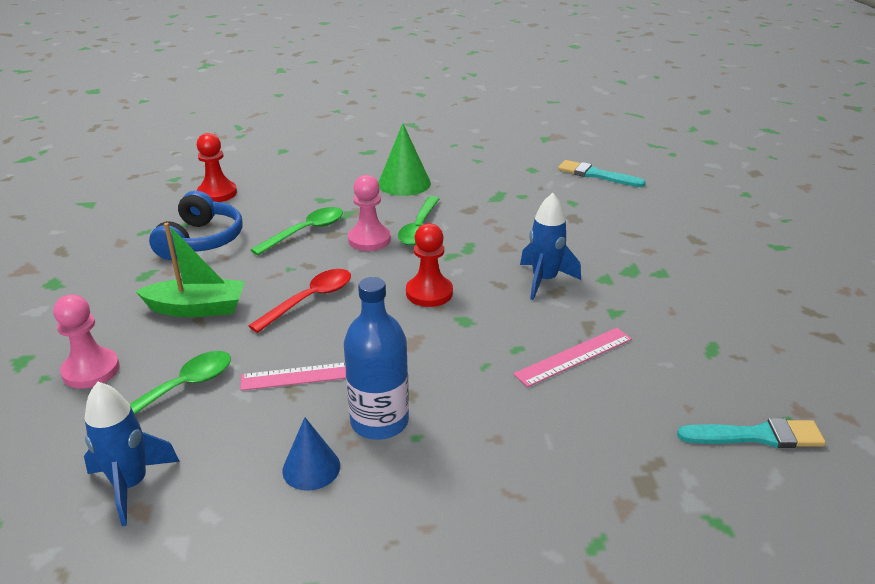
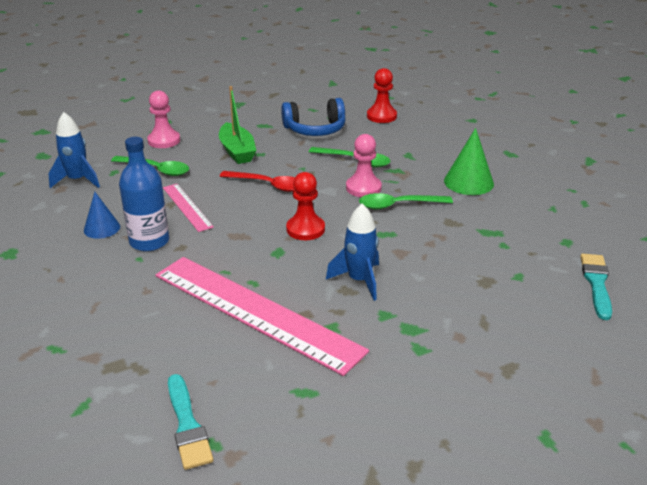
camera: 70 degrees right, 0 degrees up
(574, 356) = (255, 312): pink ruler -> pink ruler, size x2.13

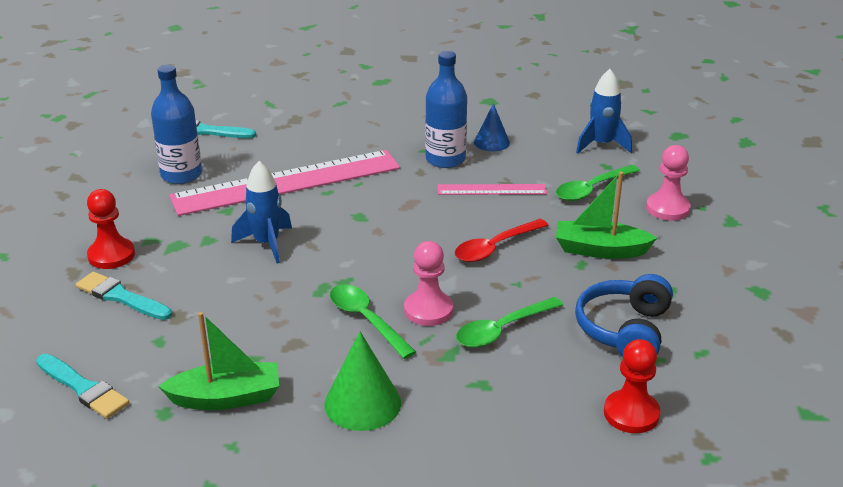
camera: 120 degrees right, 0 degrees up
(297, 391) = (181, 175): none -> blue bottle
(305, 229) = (381, 243): red pawn -> red pawn (111, 255)
(398, 205) = (366, 320): green spoon -> green spoon turned 60 degrees counterclockwise
(502, 321) = (121, 297): none -> turquoise brush
(525, 225) = (226, 398): none -> green boat

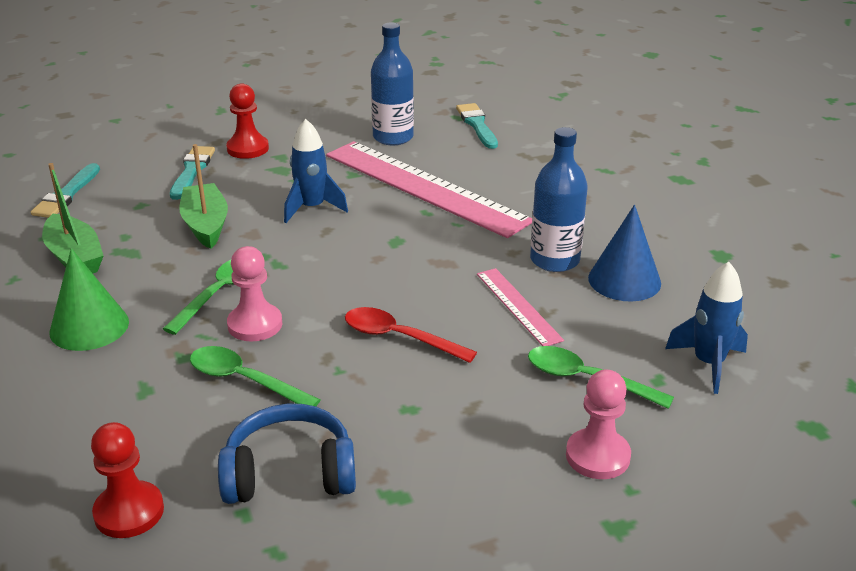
camera: 65 degrees right, 0 degrees up
(491, 142) = (624, 280): blue cone -> blue cone, size x1.53
(600, 250) = (450, 417): green boat -> green boat (206, 225)

